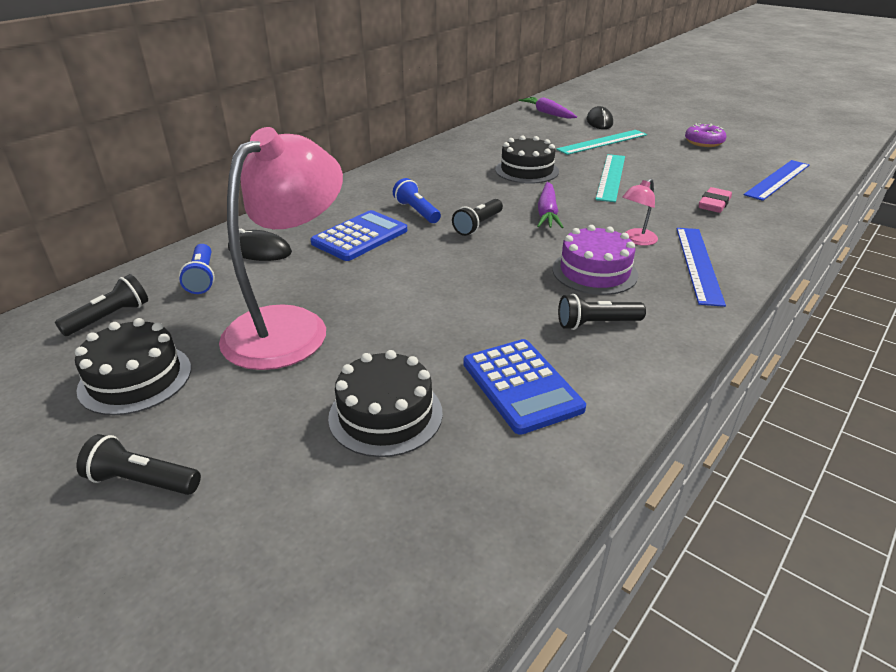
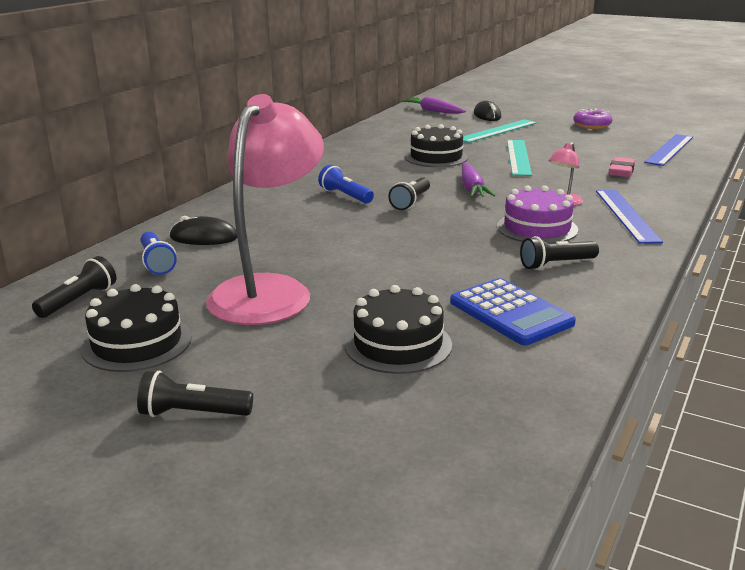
camera: 10 degrees left, 10 degrees down
(360, 237) = (299, 219): blue calculator -> none

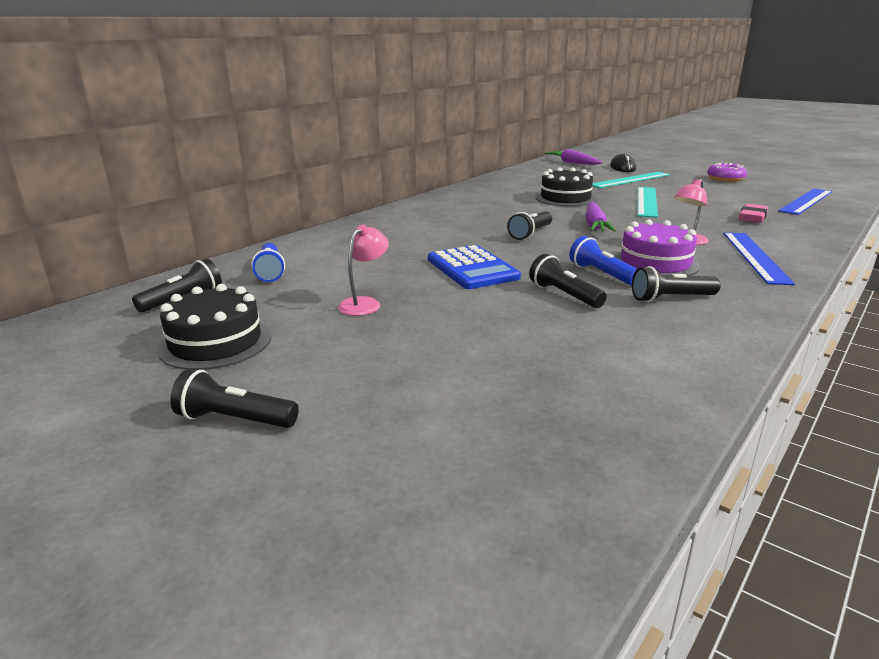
camera: 10 degrees right, 0 degrees up
(204, 237) = (323, 253): black mouse -> none
(269, 291) = (365, 303): pink lamp -> pink lamp, size x0.41
(345, 196) = (468, 225): blue flashlight -> blue flashlight (601, 274)
(398, 344) = (478, 366): black cake -> none
(458, 268) = (564, 295): none -> black flashlight
(510, 313) = (611, 343): blue calculator -> blue calculator (472, 268)

